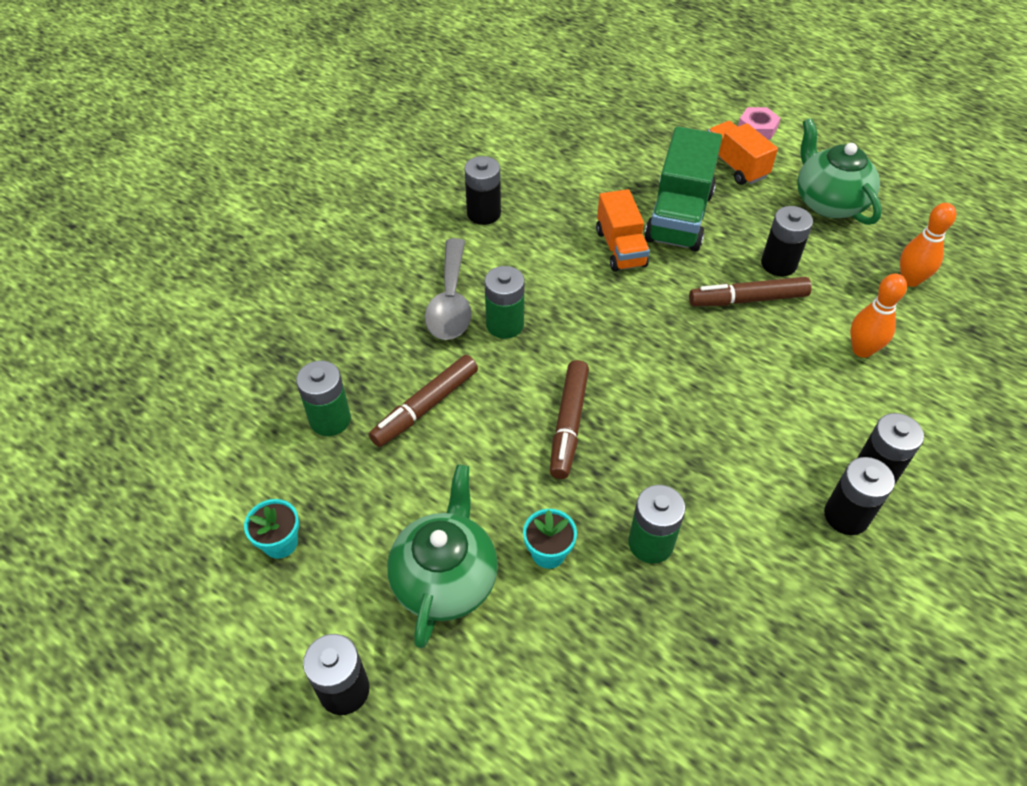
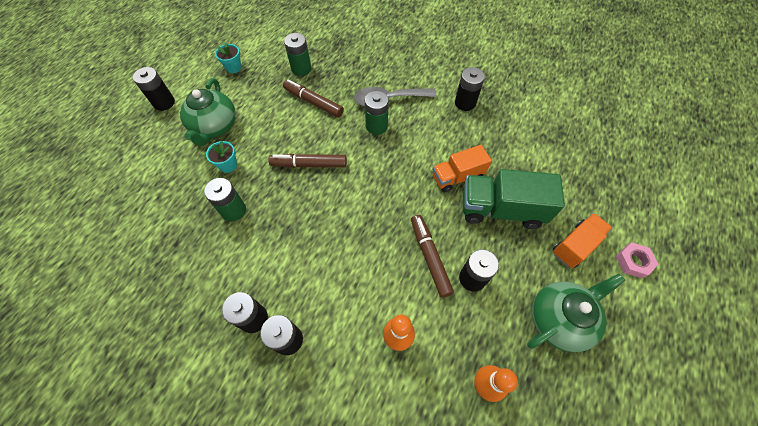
camera: 80 degrees right, 10 degrees up
(445, 578) = (215, 127): green teapot -> green teapot turned 90 degrees clockwise

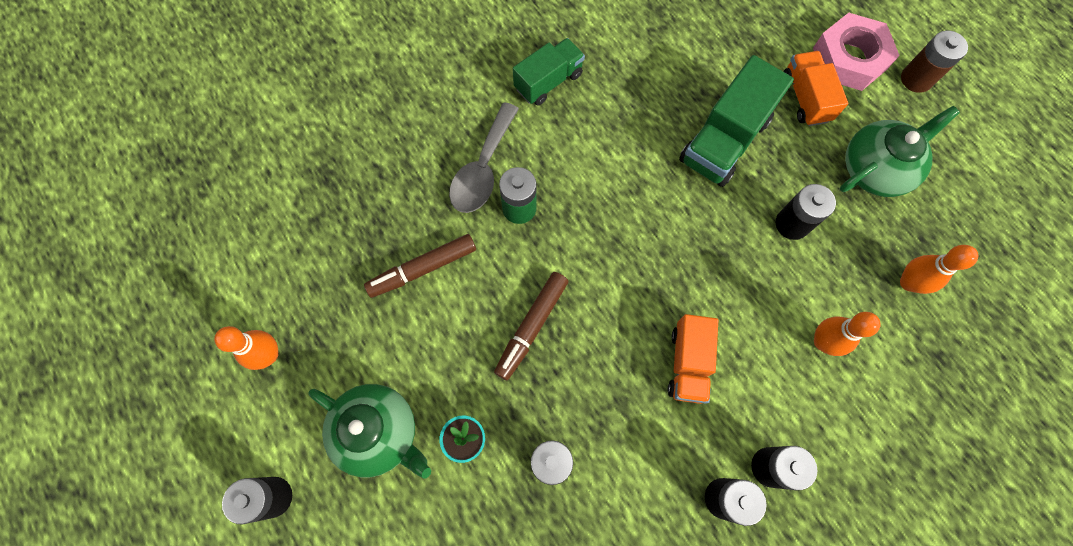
camera: 60 degrees left, 10 degrees up
(233, 67) = (269, 355): turquoise flower pot -> orange bowling pin
(301, 69) = (343, 255): green battery -> none
(430, 257) = (744, 253): brown marker -> none
(457, 177) = (654, 159): orange truck -> orange truck (688, 363)
(465, 103) = (548, 81): black battery -> green truck
(559, 319) = (875, 169): green teapot -> green teapot turned 60 degrees clockwise
(633, 262) = (849, 58): pink nut -> pink nut, size x1.83
(661, 318) = (916, 79): none -> brown battery

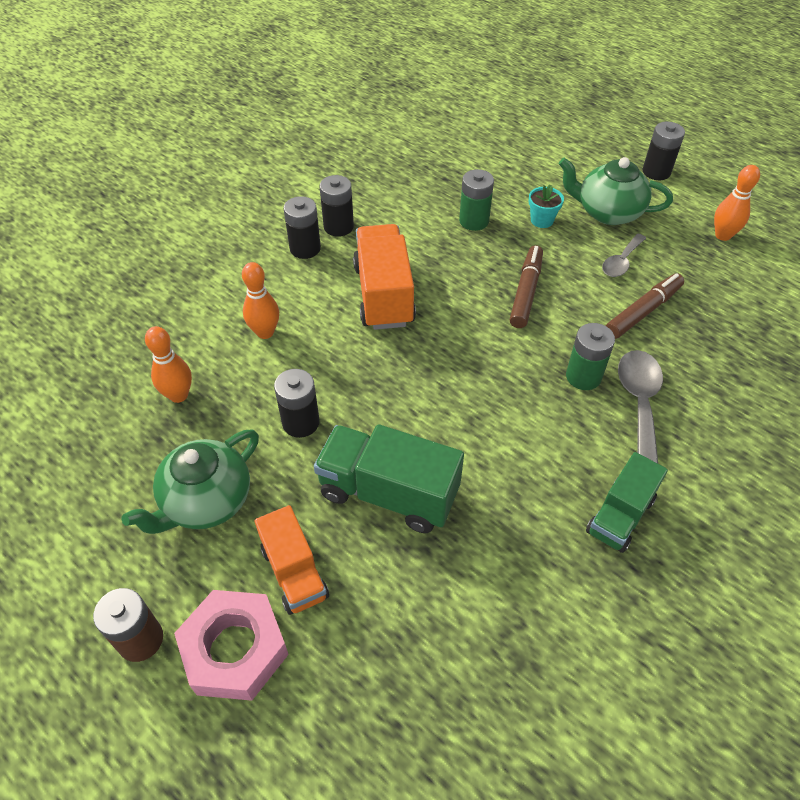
camera: 165 degrees right, 20 degrees down
(407, 344) = (621, 262): none -> grey spoon
(688, 363) = (383, 295): orange truck -> orange truck, size x1.55
(724, 141) = (388, 493): green truck -> green truck turned 90 degrees counterclockwise

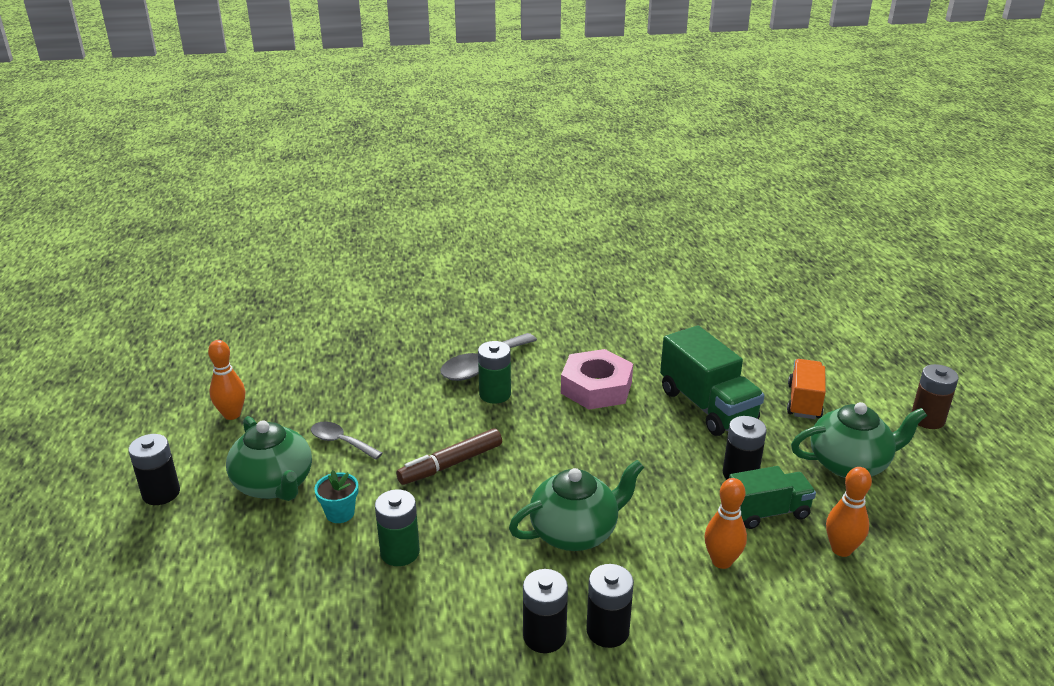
camera: 140 degrees left, 20 degrees down
(235, 649) = (864, 390): pink nut -> pink nut (596, 387)
(383, 295) = (575, 532): orange truck -> green teapot
(620, 516) = (573, 334): green truck -> green truck (767, 512)
(621, 262) = (341, 442): grey spoon -> grey spoon turned 135 degrees counterclockwise
(642, 312) = (389, 404): brown marker -> none

